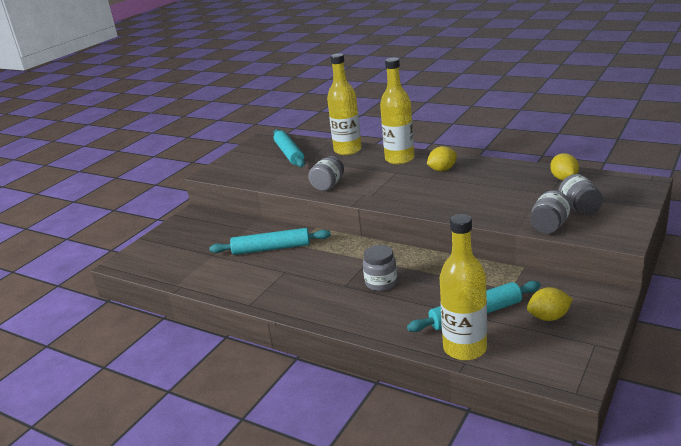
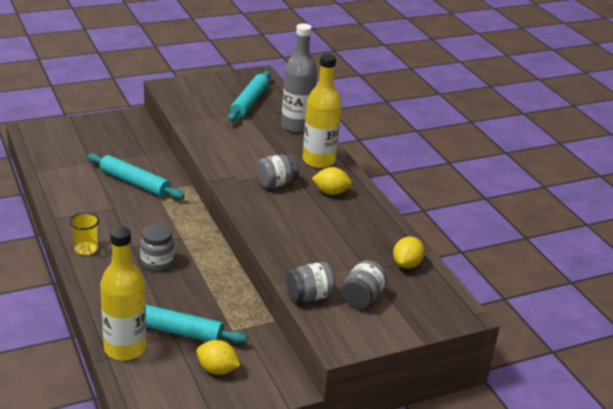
camera: 30 degrees right, 5 degrees up
(313, 308) = (86, 249): none -> yellow cup
(328, 185) = (225, 151): grey jar -> grey jar (276, 183)
(347, 150) = (296, 126): yellow bottle -> grey bottle

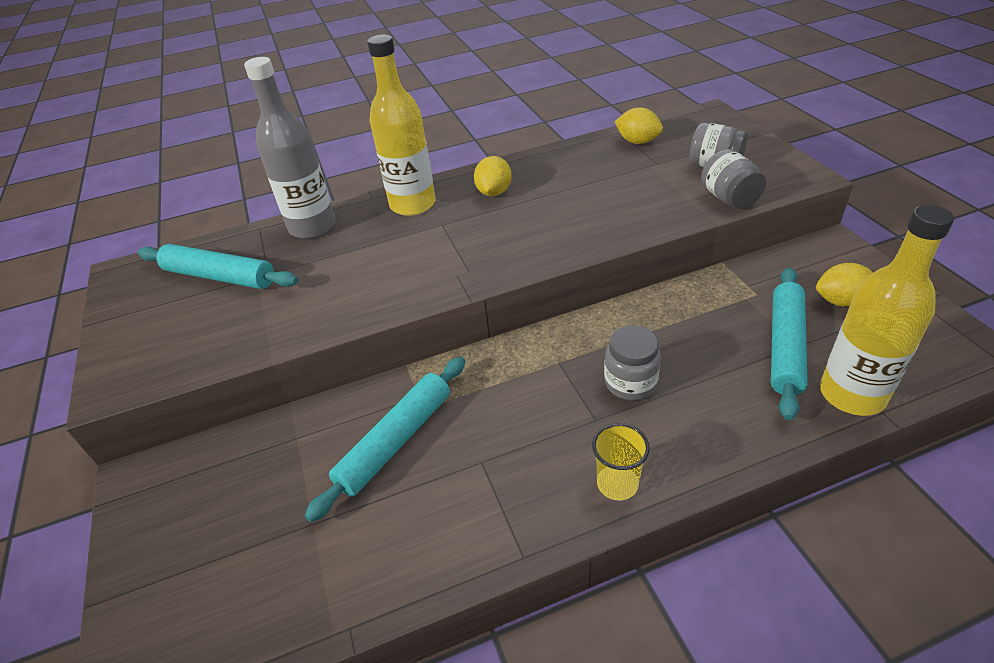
camera: 80 degrees left, 10 degrees up
(217, 369) = (841, 301): yellow lemon -> yellow lemon turned 60 degrees clockwise
(276, 183) = (475, 236): grey jar -> none

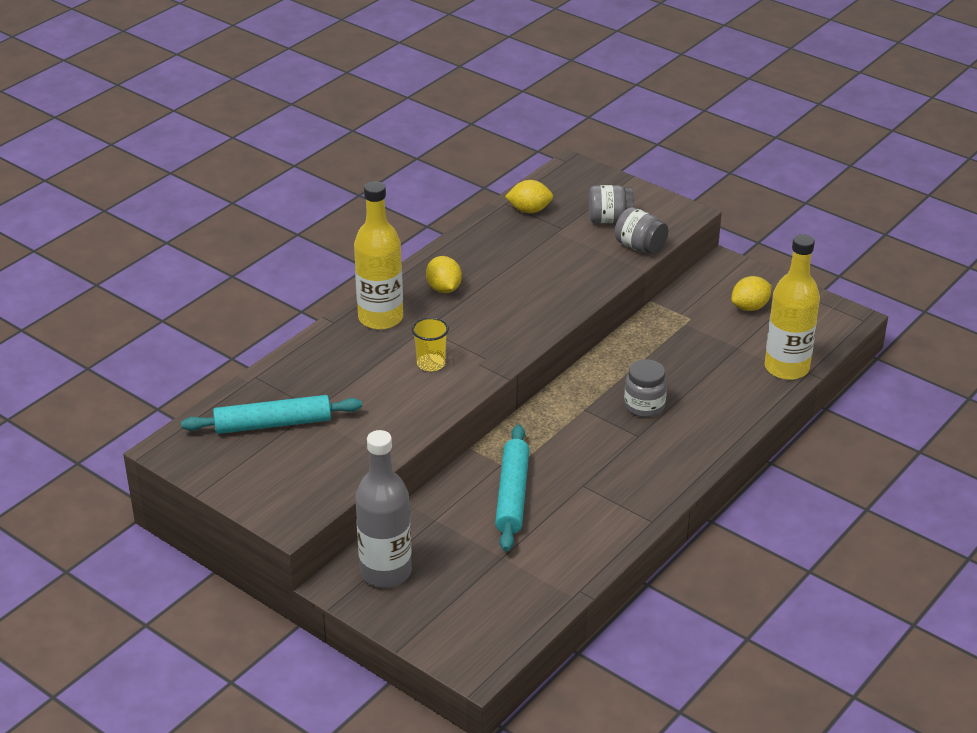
camera: 35 degrees left, 5 degrees down
(312, 227) = (308, 362): grey bottle -> grey bottle (386, 572)
(617, 484) = (679, 466): yellow cup -> yellow cup (431, 364)
(785, 346) = (730, 350): turquoise rolling pin -> none

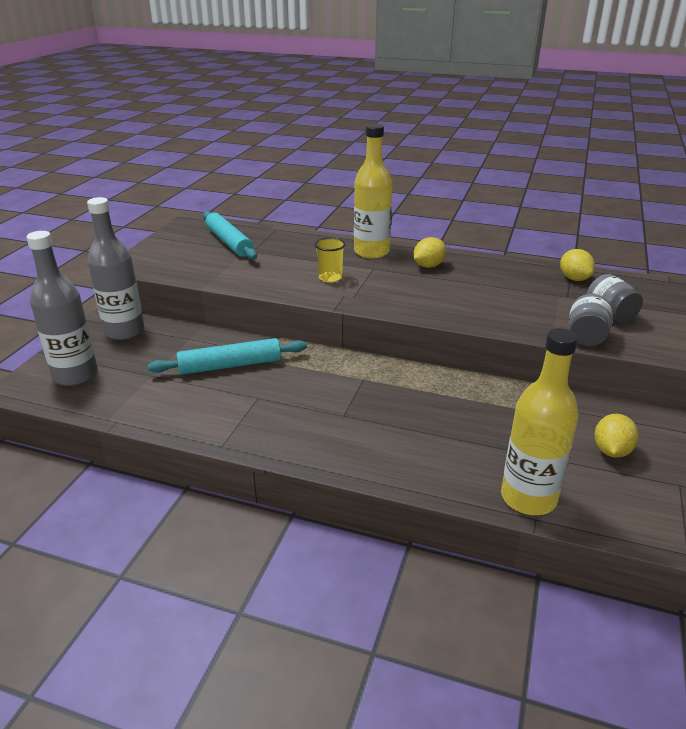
camera: 70 degrees right, 5 degrees down
(471, 618) = (75, 375): none -> grey bottle
(644, 406) = (390, 410): grey jar -> none
(750, 307) = (611, 451): yellow lemon -> yellow lemon turned 75 degrees clockwise

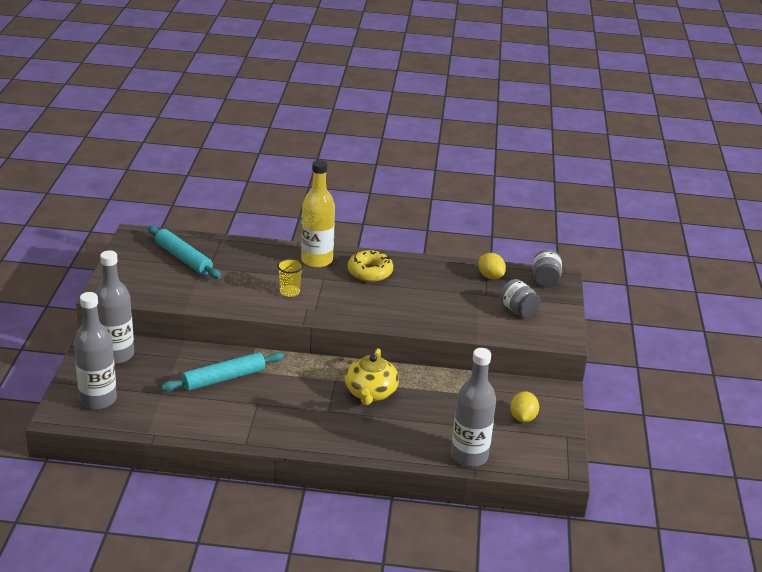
camera: 15 degrees left, 0 degrees up
(404, 398) = (370, 393): none -> yellow teapot
(428, 266) = (370, 272): yellow lemon -> yellow donut
(528, 498) = (469, 456): yellow bottle -> grey bottle
(586, 337) = (501, 332): grey jar -> grey jar (545, 280)

